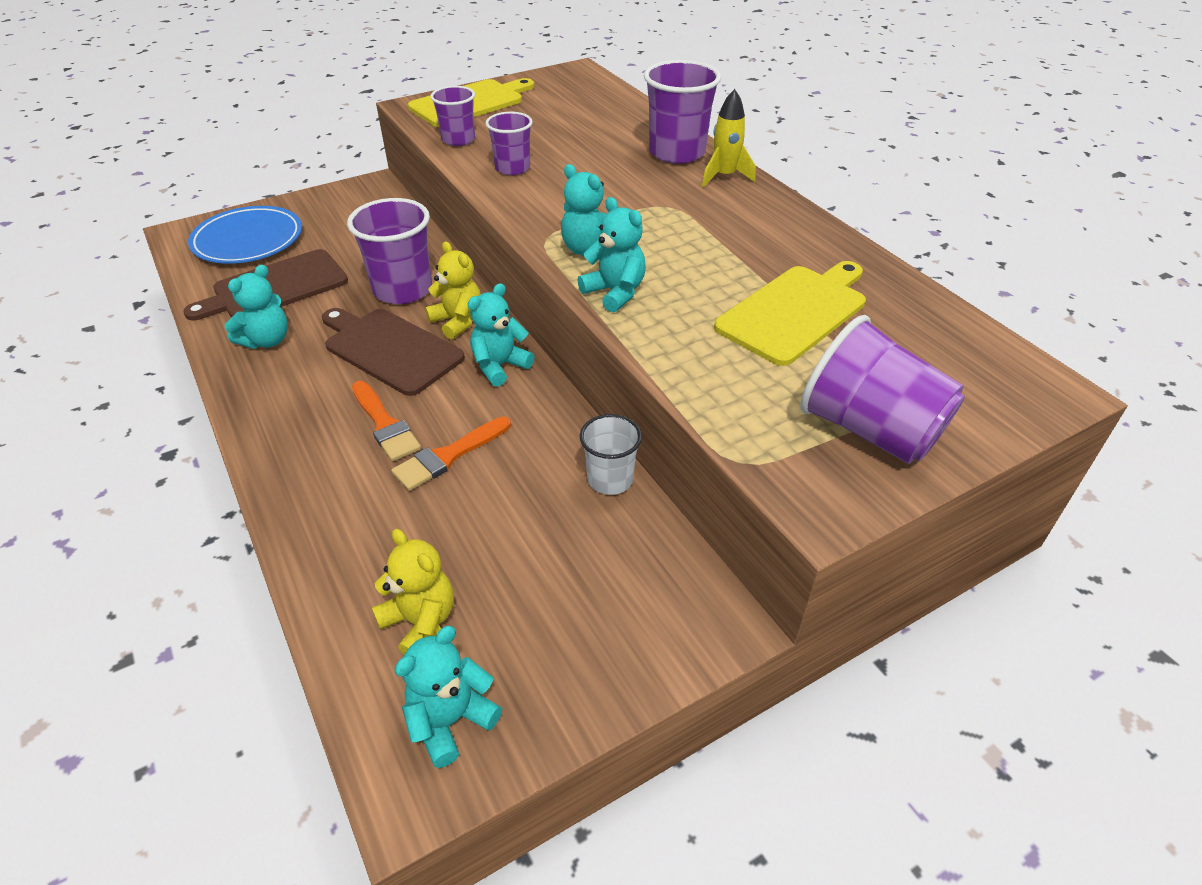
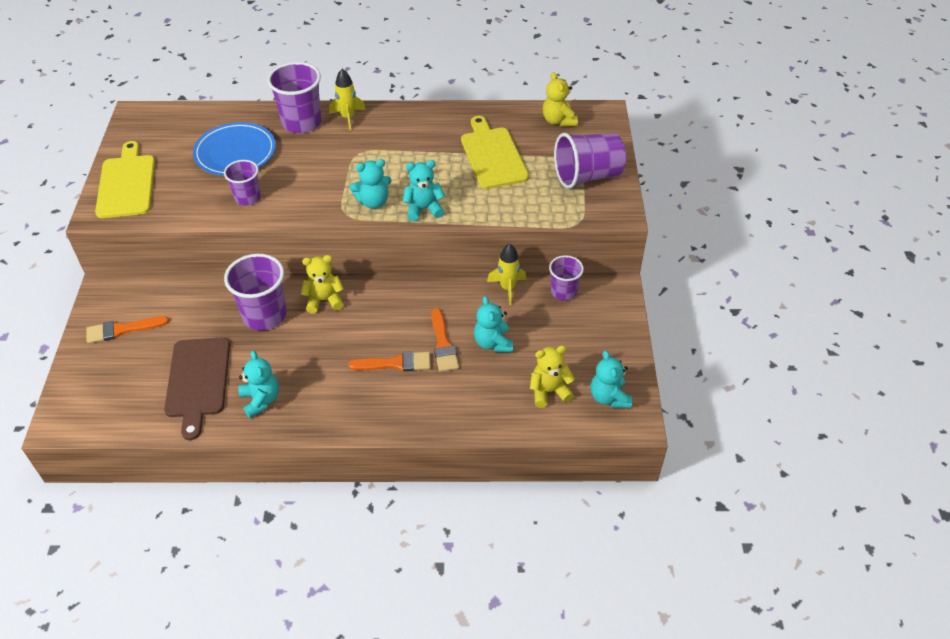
camera: 60 degrees left, 5 degrees up
(248, 240) = (114, 383): blue plate -> blue plate (235, 153)
(324, 216) = (122, 330): none -> orange brush
(390, 349) = (325, 340): brown cutting board -> none
(458, 140) = (179, 209): purple cup -> purple cup (563, 292)
(499, 366) = (384, 296): turquoise teddy bear -> turquoise teddy bear (493, 343)
(610, 479) = (507, 288): white cup -> yellow rocket
(961, 347) = (558, 121): none -> yellow teddy bear

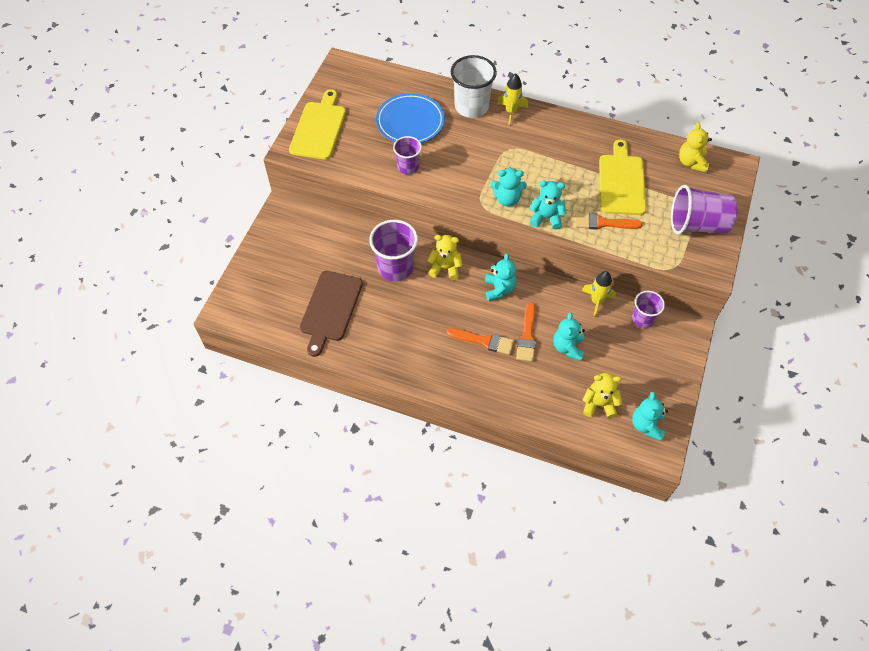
camera: 20 degrees right, 10 degrees up
(122, 330) = (287, 248): orange brush -> orange brush (603, 223)
(261, 400) = (372, 339): turquoise teddy bear -> turquoise teddy bear (499, 289)
(301, 122) = (471, 106): purple cup -> white cup

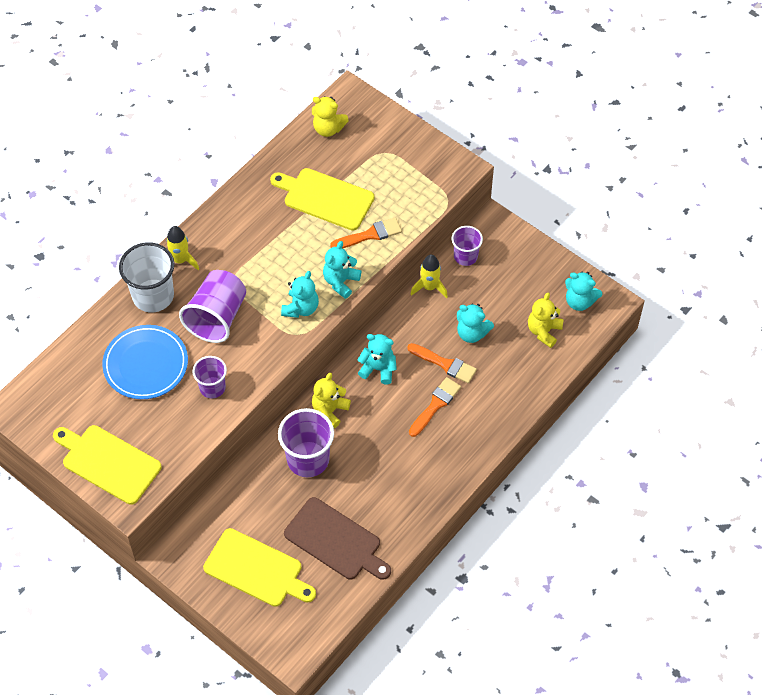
camera: 70 degrees left, 0 degrees up
(288, 265) = (256, 569): none -> yellow cutting board
(603, 223) = (370, 235): orange brush -> orange brush turned 135 degrees counterclockwise
(697, 225) = (406, 158): purple cup -> purple cup (217, 317)

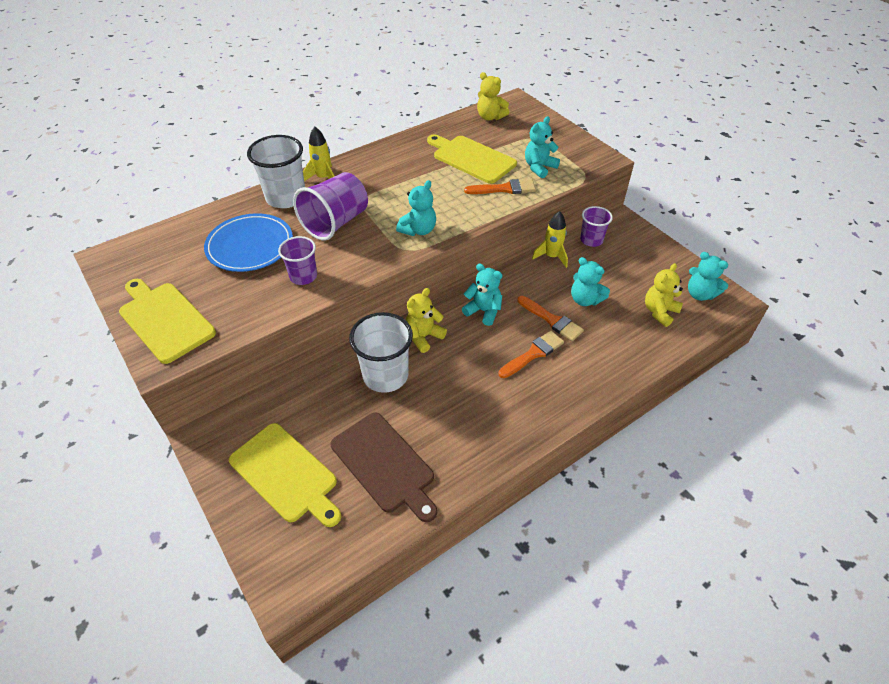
camera: 15 degrees right, 10 degrees down
(308, 459) = (385, 375): purple cup -> white cup
(341, 282) = (464, 217): turquoise teddy bear -> turquoise teddy bear (539, 167)

